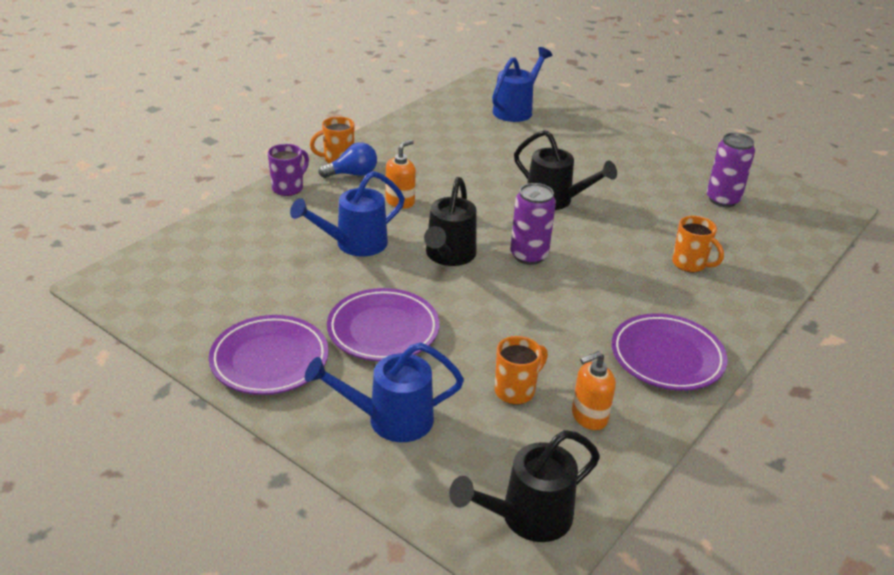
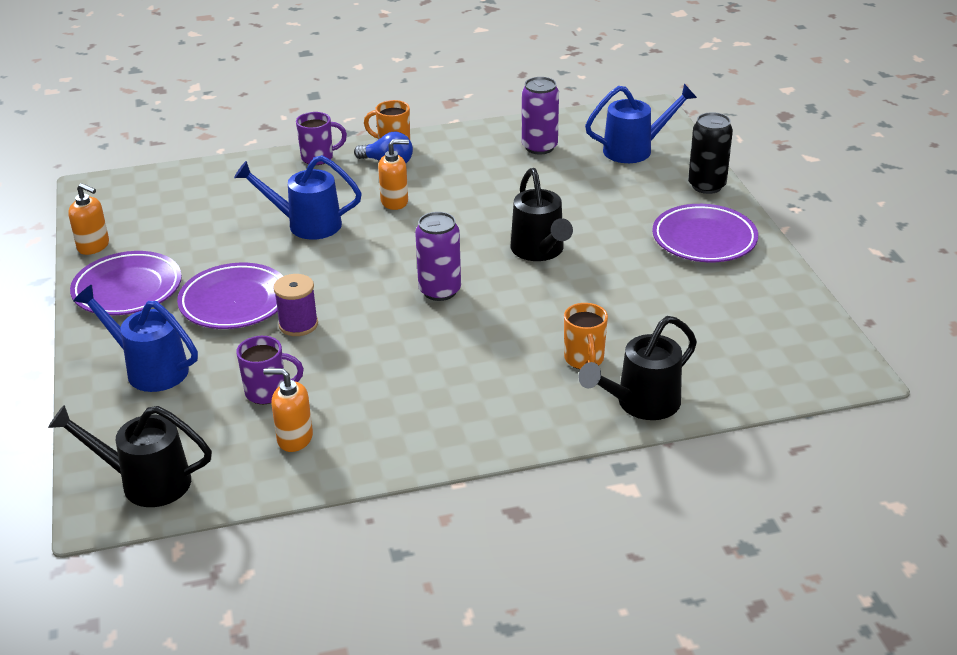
camera: 40 degrees right, 0 degrees up
(180, 336) = (93, 246): none -> orange soap dispenser
(448, 256) = (369, 264): black watering can -> black watering can (640, 404)
(462, 325) = (298, 324): none -> purple spool
(516, 390) = (267, 392): orange mug -> purple mug
(594, 120) = (706, 185): none -> black can
(667, 357) = (432, 426): purple plate -> purple plate (704, 239)
(723, 199) = (724, 314): purple can -> purple can (539, 147)

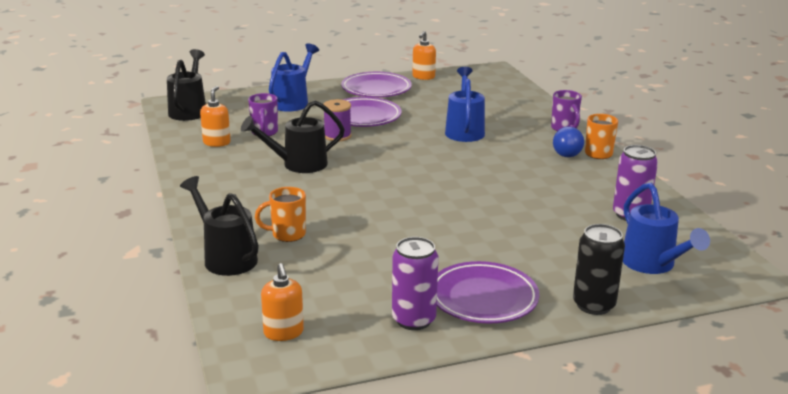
camera: 85 degrees right, 10 degrees down
(395, 202) = (507, 158): orange soap dispenser -> orange soap dispenser (283, 333)
(439, 291) = (381, 178): purple can -> purple can (413, 320)
(540, 251) = (444, 216): black watering can -> black watering can (298, 164)

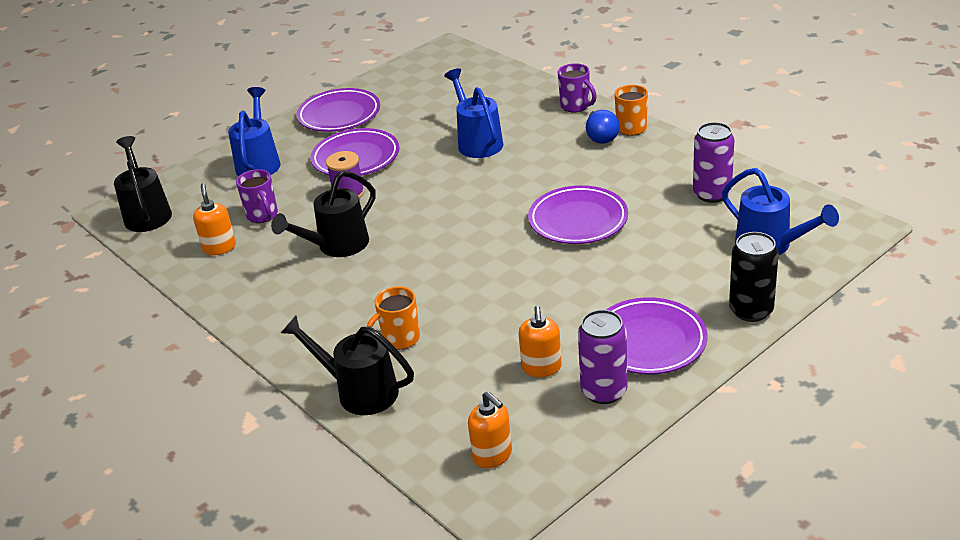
camera: 20 degrees left, 10 degrees up
(423, 77) = (378, 81): orange soap dispenser -> orange soap dispenser (541, 368)
(498, 200) = (578, 220): none -> purple plate

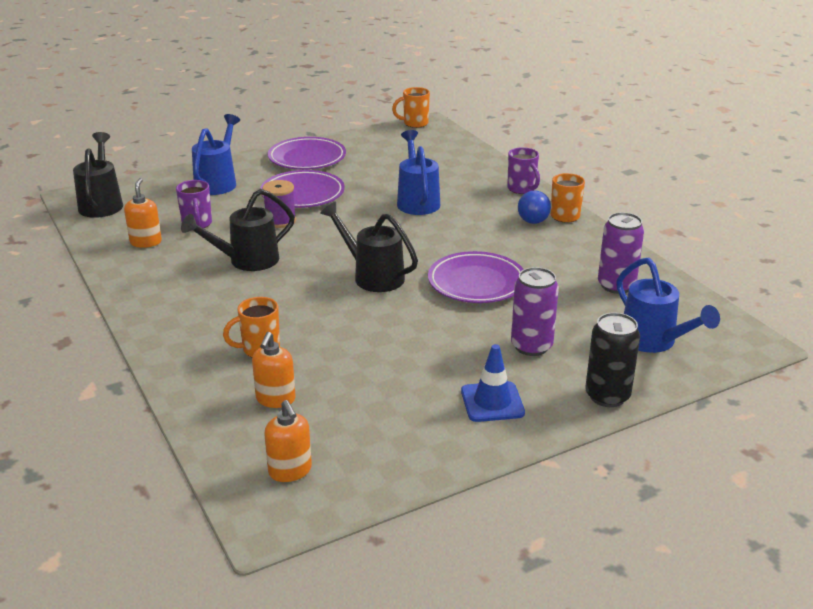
camera: 10 degrees right, 5 degrees down
(359, 391) = (198, 386): black watering can -> black watering can (372, 276)
(432, 51) = (414, 123): none -> orange mug
(541, 368) = (377, 403): orange soap dispenser -> orange soap dispenser (275, 399)
(604, 391) = (426, 437): purple can -> purple can (531, 346)
(648, 341) = (492, 402): purple plate -> blue traffic cone

